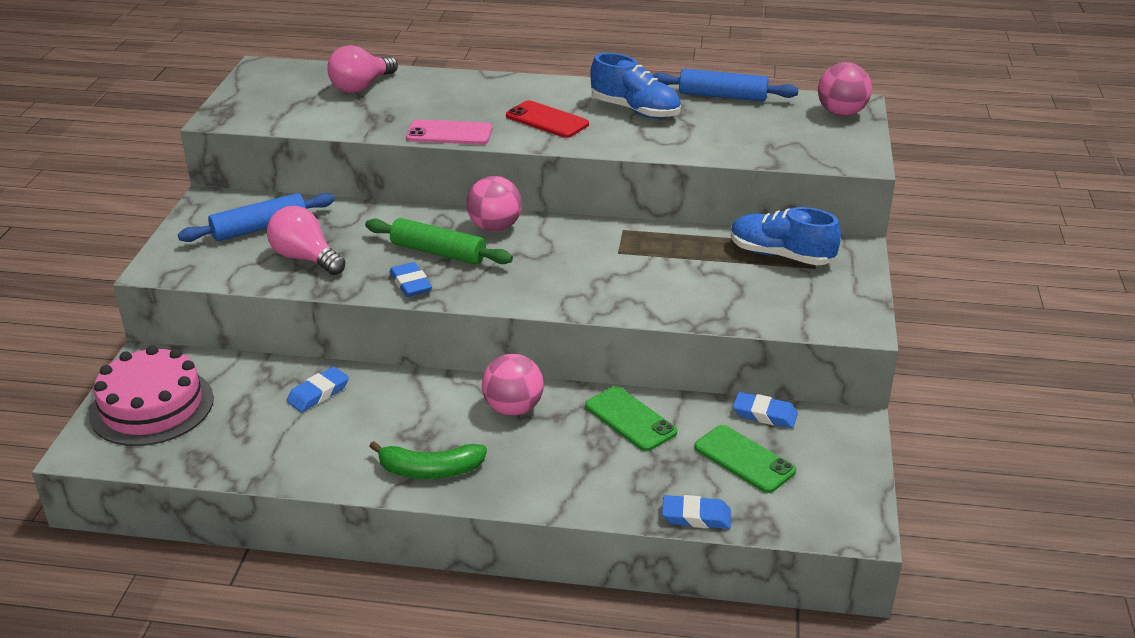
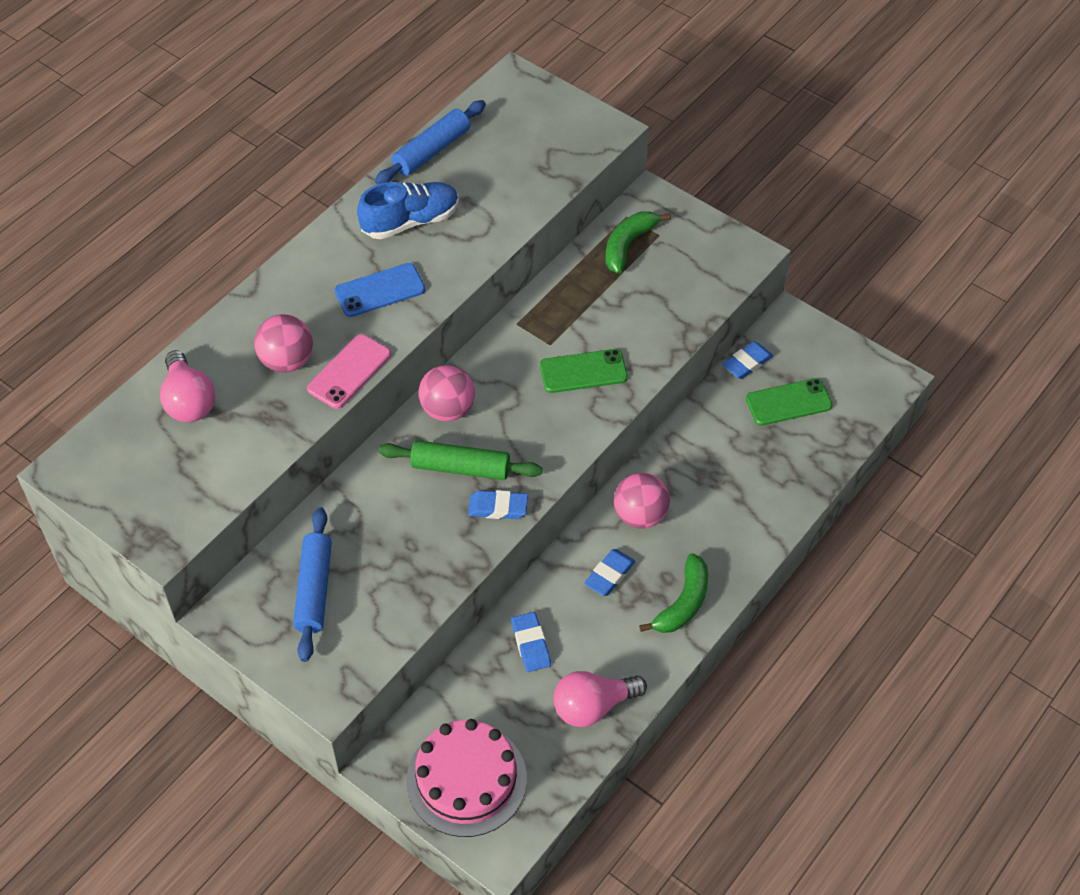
camera: 60 degrees left, 20 degrees up
(305, 258) = (398, 571): pink light bulb -> pink light bulb (593, 706)
(438, 252) = (460, 468): green rolling pin -> green rolling pin turned 45 degrees clockwise
(547, 120) = (380, 290): red phone -> blue phone
(630, 419) = (701, 446): green phone -> green phone (583, 372)
(696, 516) = (831, 462): blue eraser -> blue eraser (609, 575)
(781, 255) = (628, 245): blue shoe -> green banana
(841, 113) = (523, 95): pink ball -> pink ball (287, 361)

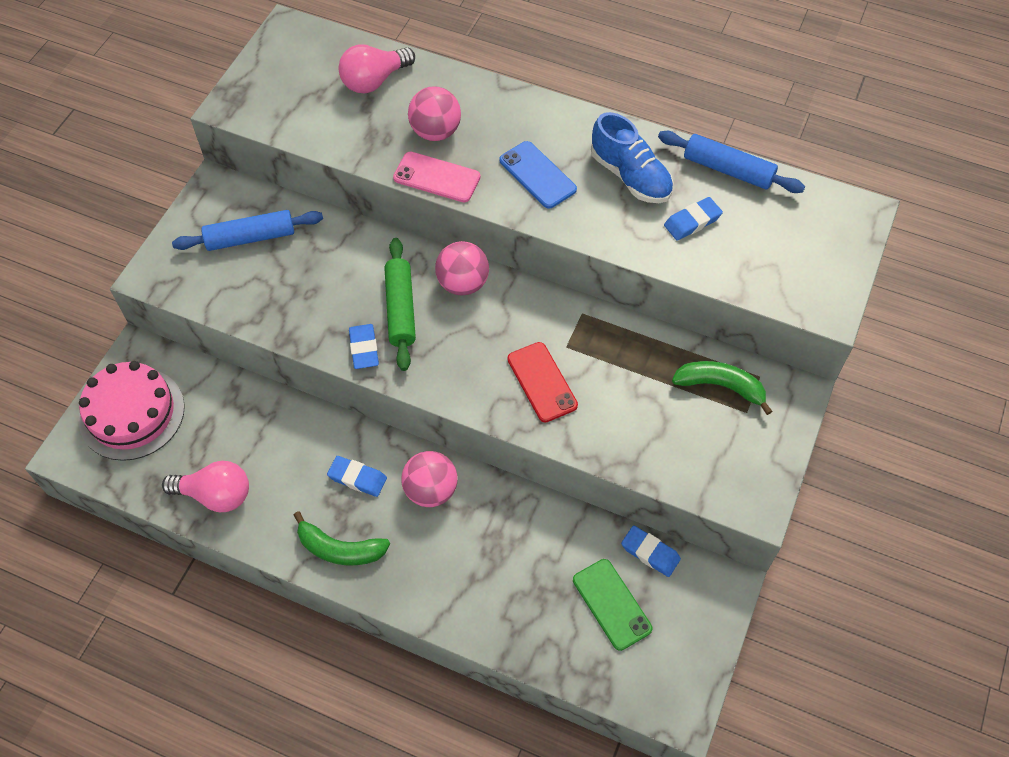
camera: 75 degrees right, 5 degrees up
(530, 644) = (271, 430): blue eraser -> blue eraser (692, 221)
(583, 372) = (542, 382): green phone -> red phone
(593, 706) = (216, 495): pink light bulb -> pink light bulb turned 135 degrees clockwise

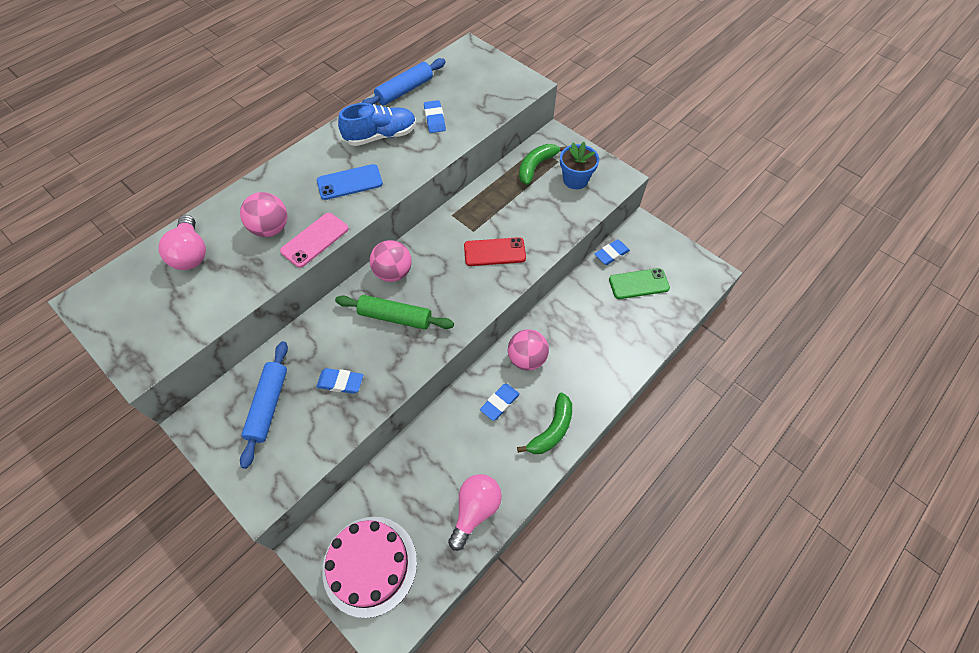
camera: 70 degrees left, 0 degrees up
(364, 348) = (418, 350): blue eraser -> blue eraser (340, 382)
(720, 445) = (575, 180): none -> blue flower pot

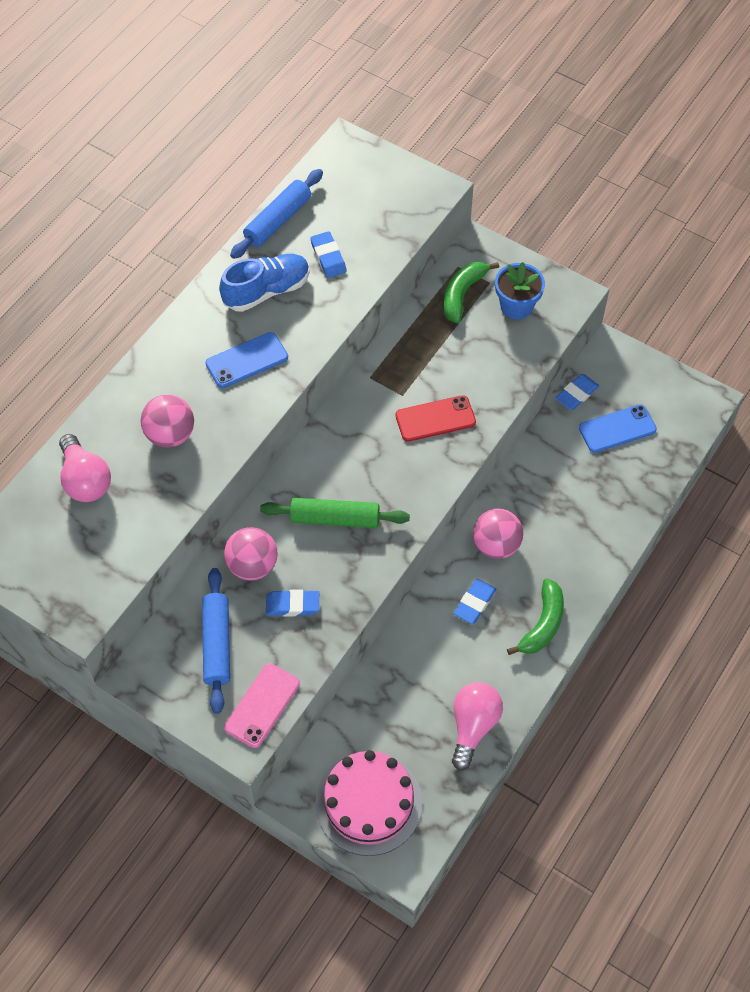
camera: 10 degrees left, 0 degrees up
(315, 240) = (228, 441): pink phone -> pink phone (262, 705)
(393, 273) = (317, 464): pink ball -> pink ball (252, 565)
(638, 284) = (617, 429): green phone -> blue phone

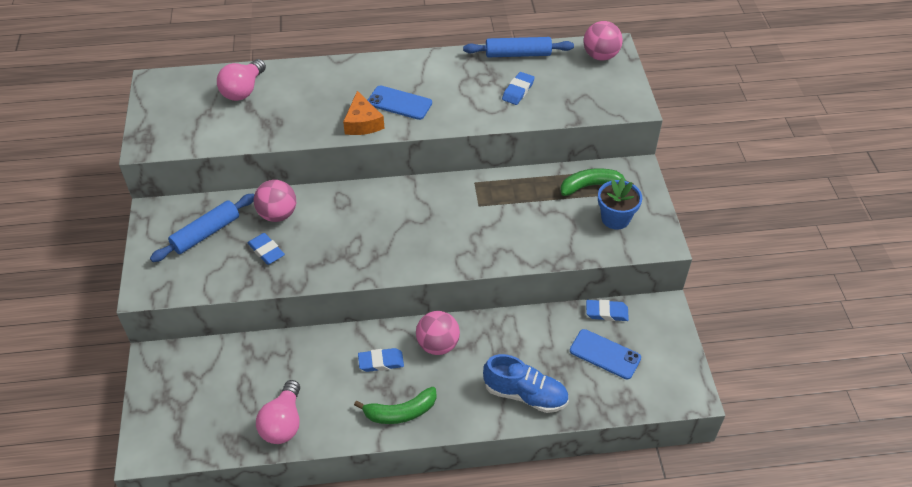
camera: 50 degrees right, 10 degrees down
(170, 435) = (310, 104): pink ball -> pink ball (600, 56)
(243, 408) = (362, 123): none -> orange cheese
(262, 705) = (179, 282): pink phone -> none
(266, 291) = (460, 81): blue shoe -> blue shoe (525, 394)
(335, 519) = (350, 231): green rolling pin -> none
(368, 803) = (178, 401): pink cake -> none
(435, 419) = (478, 233): red phone -> none
(473, 726) = (283, 423): pink light bulb -> pink light bulb turned 120 degrees clockwise

